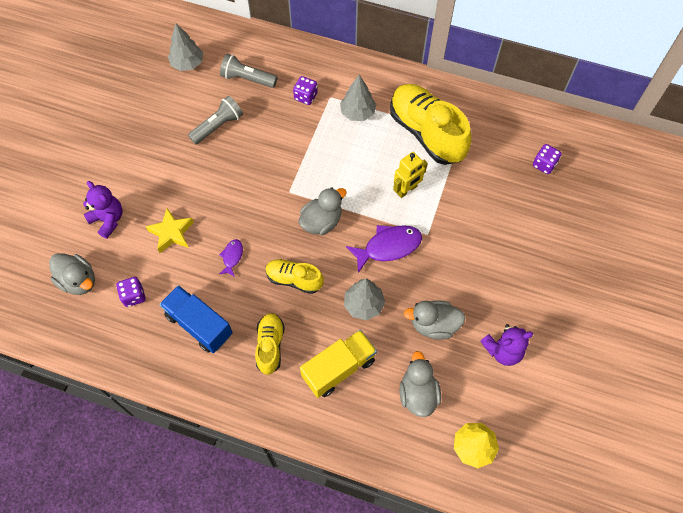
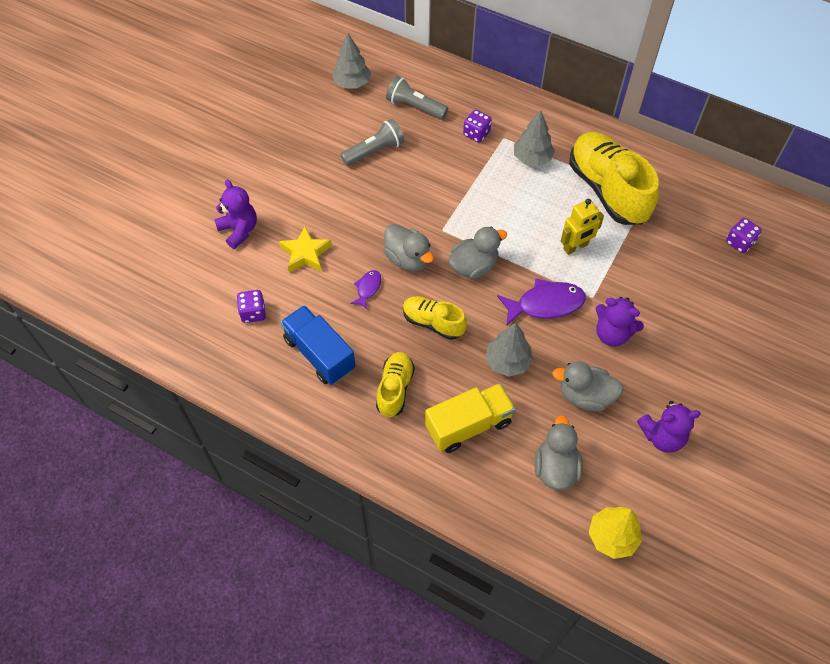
camera: 10 degrees right, 5 degrees down
(78, 281) = (196, 288): grey duck -> grey duck (408, 259)
(449, 265) = (612, 334): none -> purple teddy bear

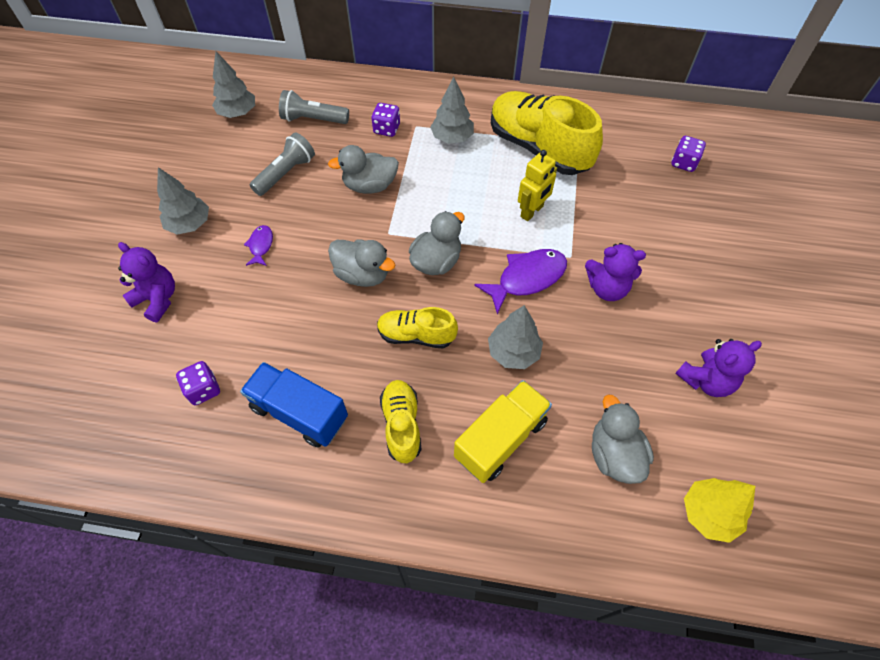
camera: 20 degrees left, 0 degrees up
(282, 174) = (189, 224): none -> grey tree
(305, 254) = (245, 303): yellow star -> none
(368, 288) = (329, 320): purple fish -> purple fish (261, 245)
(585, 396) = (609, 363): grey duck -> grey duck (370, 186)

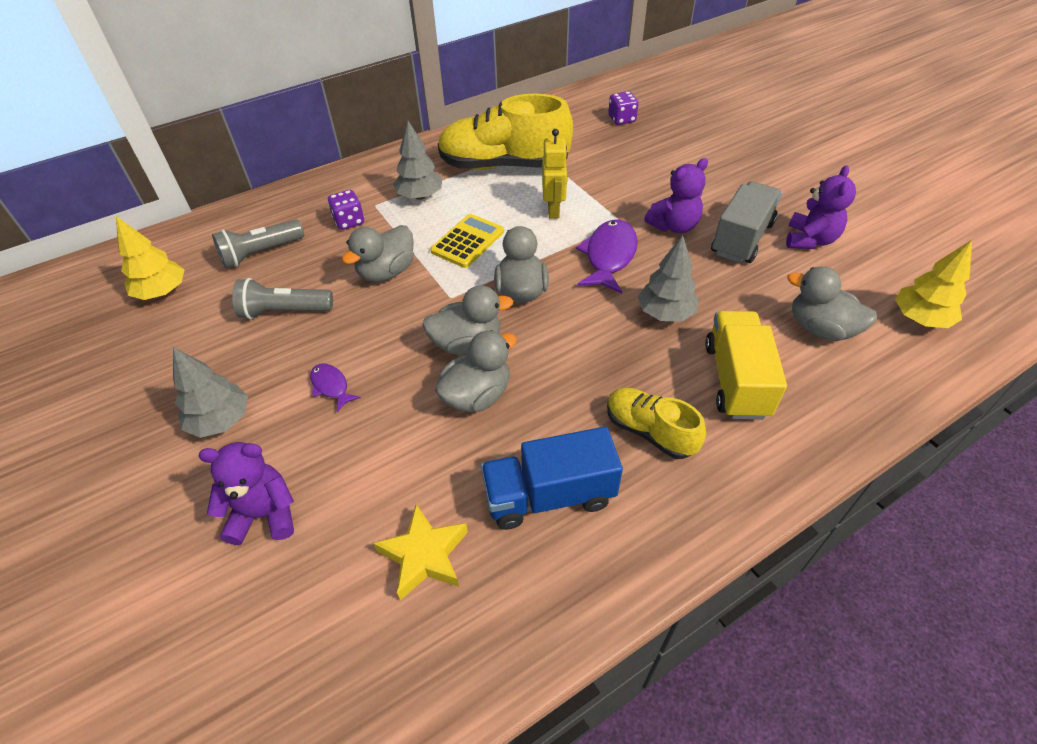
camera: 40 degrees left, 10 degrees down
(203, 389) = (424, 555): purple dice -> yellow star
(238, 113) = (162, 292): grey tree -> yellow tree
(286, 173) = (284, 311): grey flashlight -> grey flashlight turned 90 degrees counterclockwise
(330, 315) = (477, 395): none -> grey duck
(416, 335) = (574, 356): yellow shoe -> none
(444, 197) = (467, 241): none -> yellow calculator
(648, 337) = (742, 238): none -> grey truck

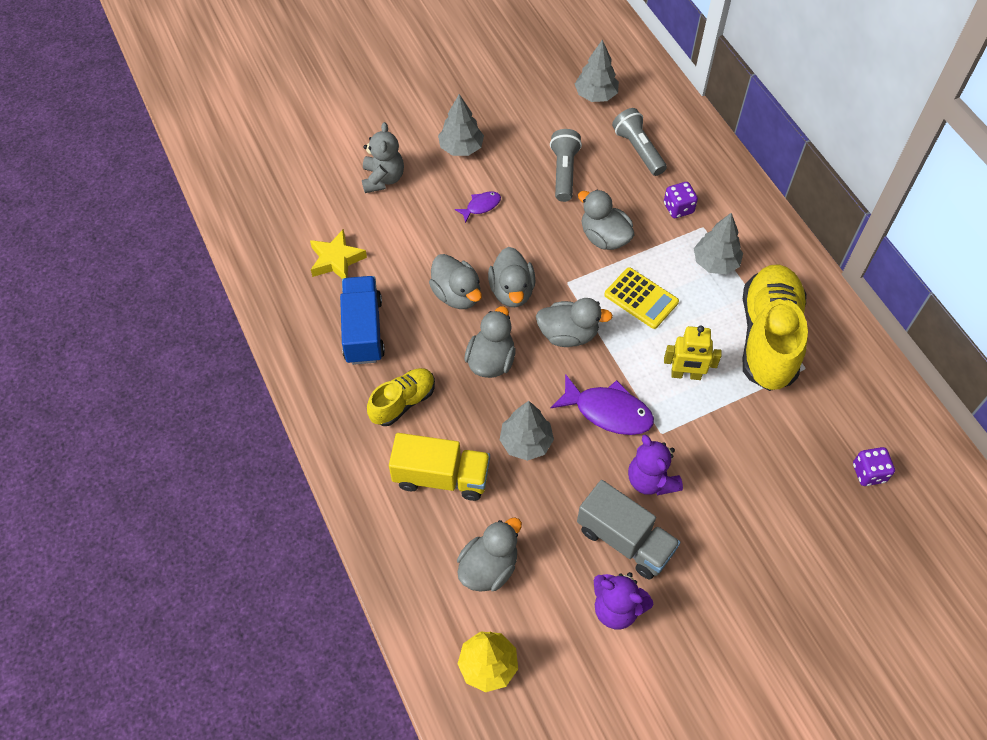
camera: 95 degrees right, 10 degrees up
(162, 292) = (596, 95): yellow tree -> grey tree
(264, 514) = (383, 179): purple teddy bear -> grey teddy bear
(569, 352) = (491, 361): none -> grey duck

